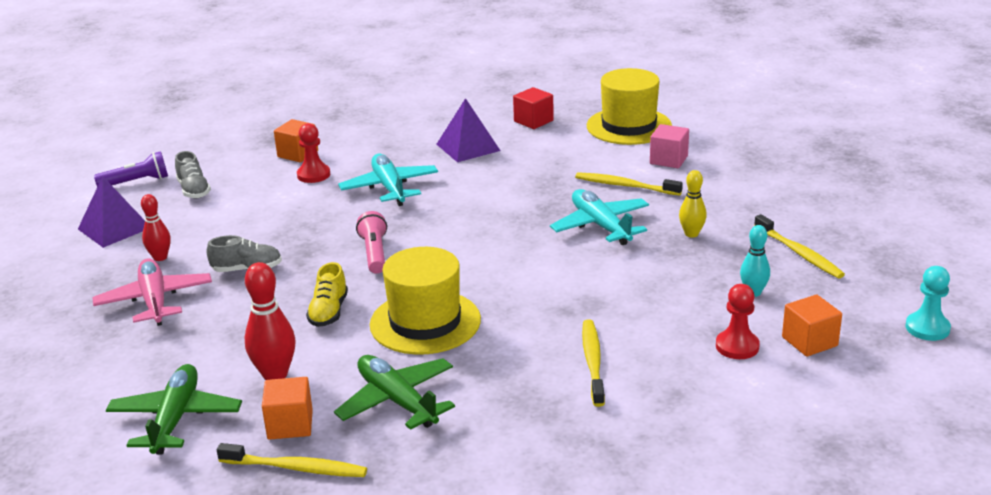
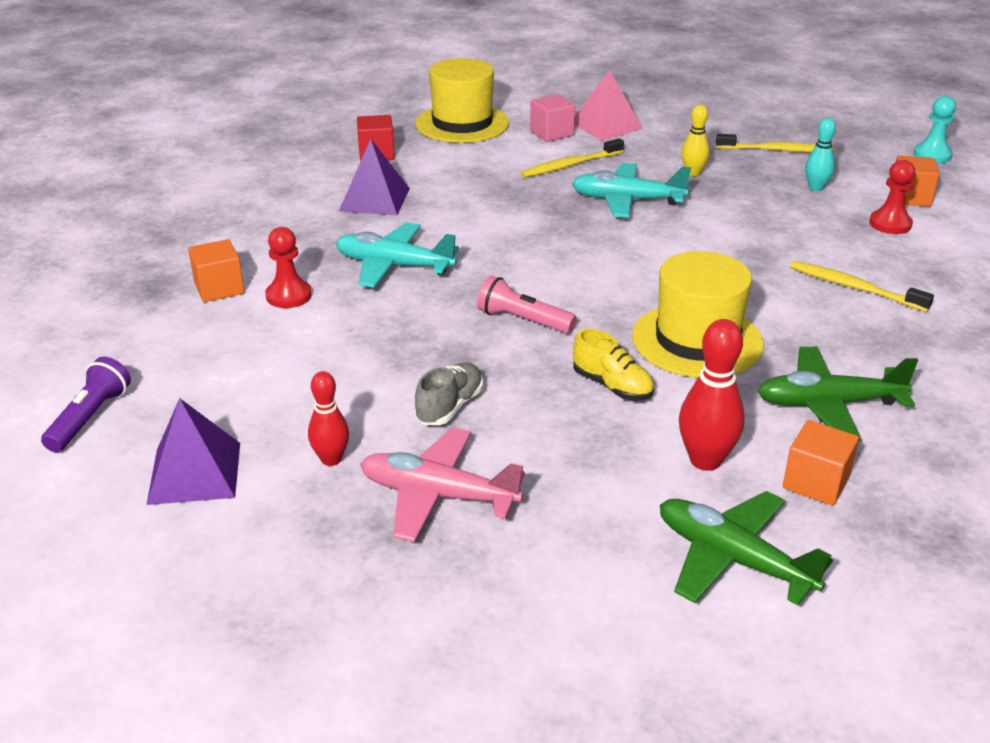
camera: 55 degrees left, 5 degrees up
(194, 190) = (191, 382): grey shoe -> none
(296, 468) = (902, 504): yellow toothbrush -> none
(719, 173) = (606, 125): none -> pink pyramid

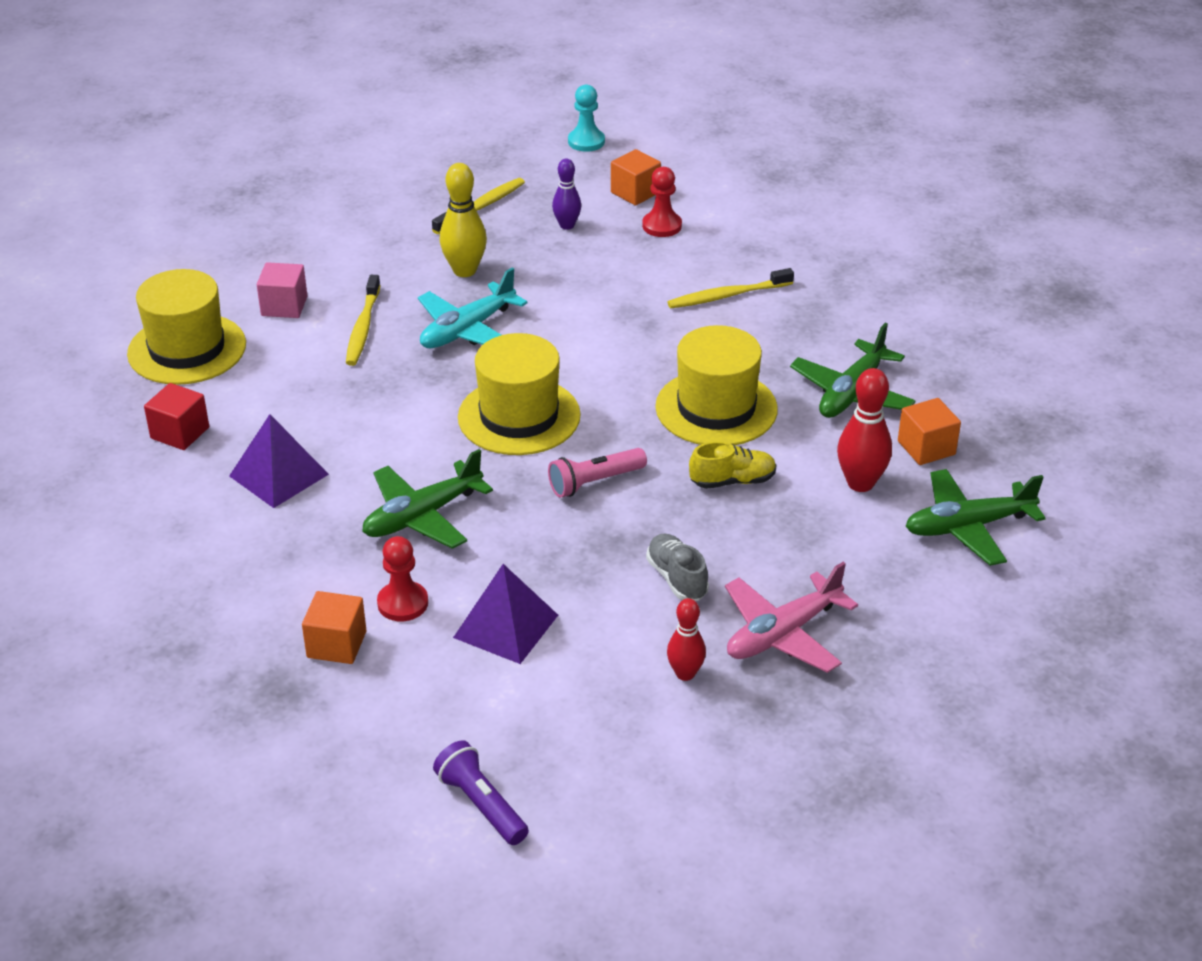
camera: 55 degrees left, 5 degrees up
(195, 472) = (630, 761): purple pyramid -> purple pyramid (505, 626)
(393, 266) = (422, 516): turquoise plane -> green plane
(558, 258) = (519, 416): none -> yellow hat
(606, 125) = (312, 268): pink pyramid -> none
(693, 173) = (464, 270): yellow bowling pin -> yellow bowling pin, size x1.56
(816, 188) = (567, 225): turquoise bowling pin -> purple bowling pin

